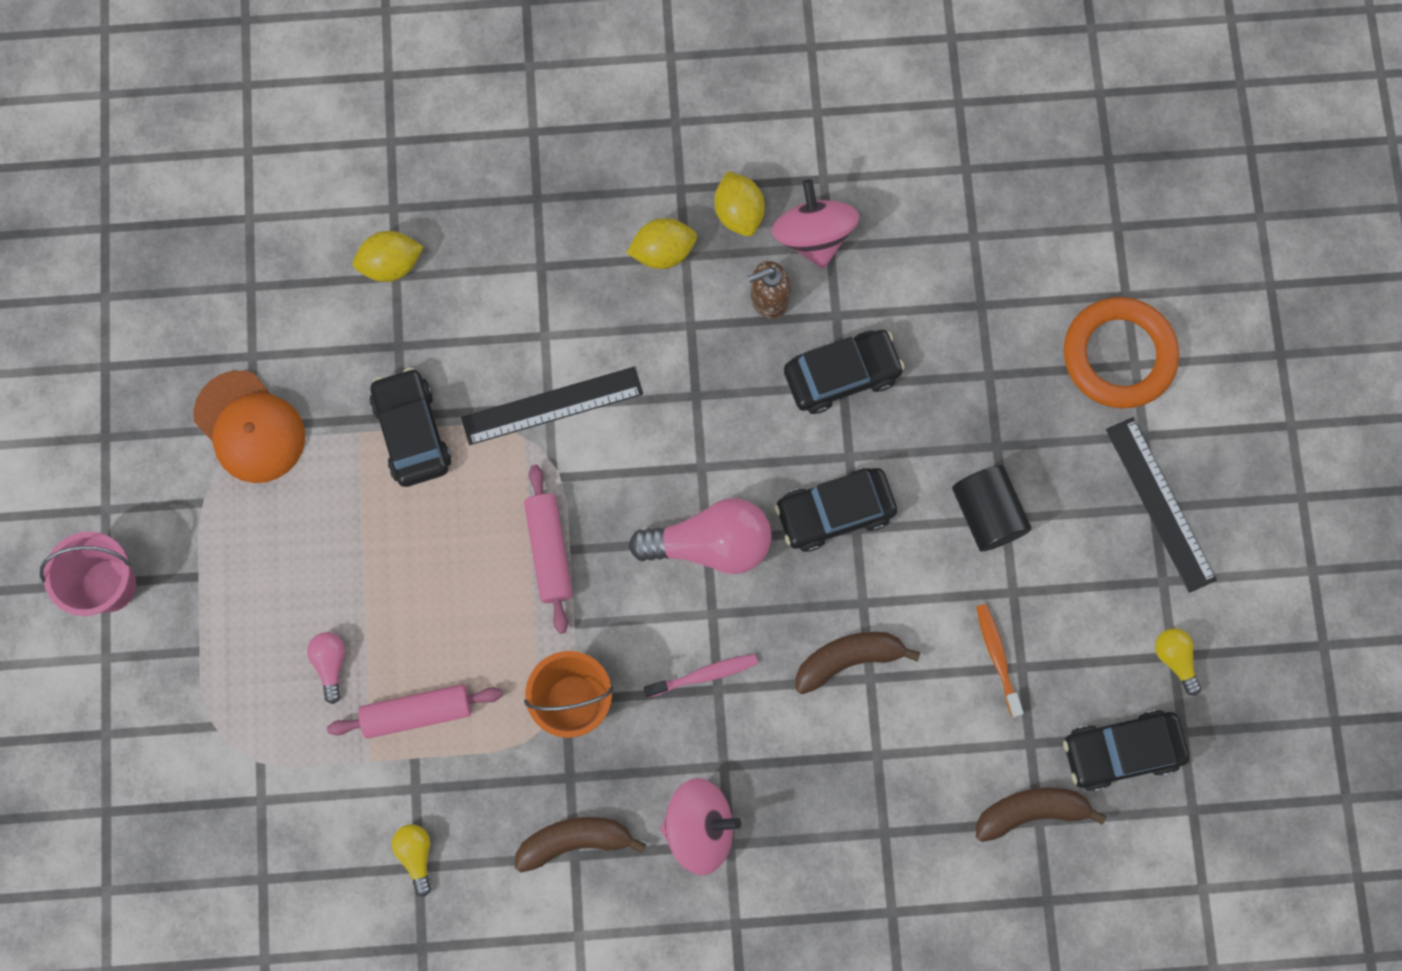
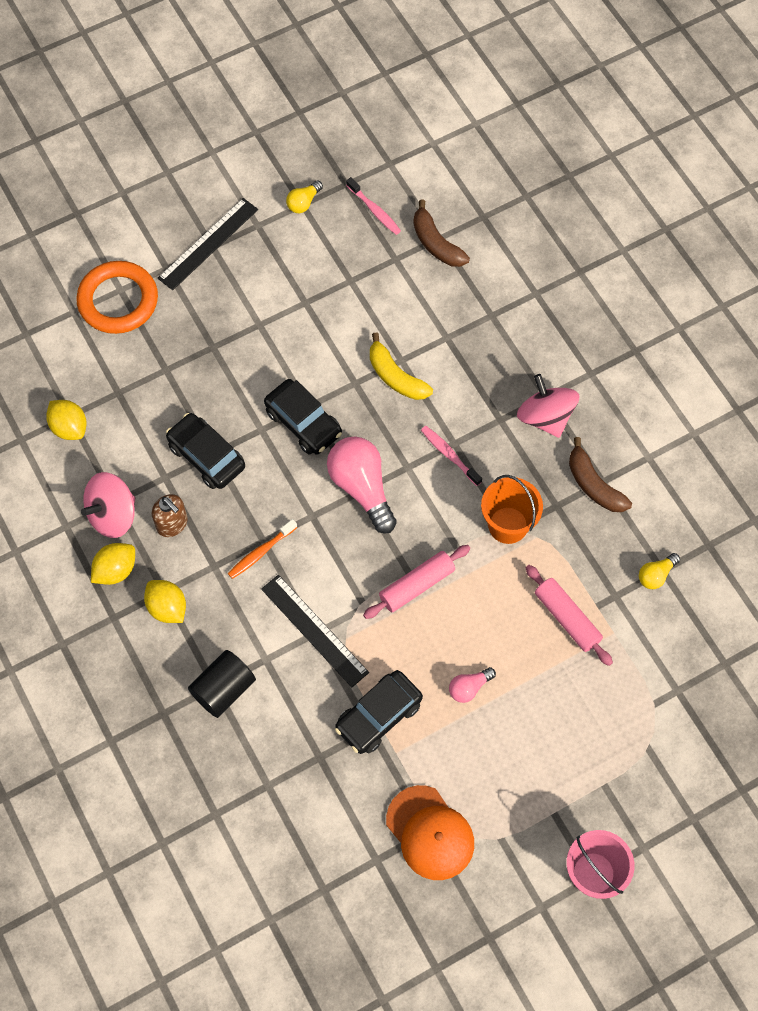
camera: 115 degrees left, 10 degrees down
(249, 427) = (430, 833): orange cap -> orange cap turned 120 degrees clockwise
(330, 664) = (565, 690): pink light bulb -> pink light bulb (469, 688)
(391, 264) = (260, 793): yellow lemon -> yellow lemon (69, 427)
(848, 659) = (395, 376): brown banana -> yellow banana
(987, 514) = (261, 335): black cylinder -> black cylinder (223, 689)
(997, 657) = (351, 295): orange toothbrush -> orange toothbrush (260, 552)
(1121, 751) = (374, 210): black car -> pink toothbrush

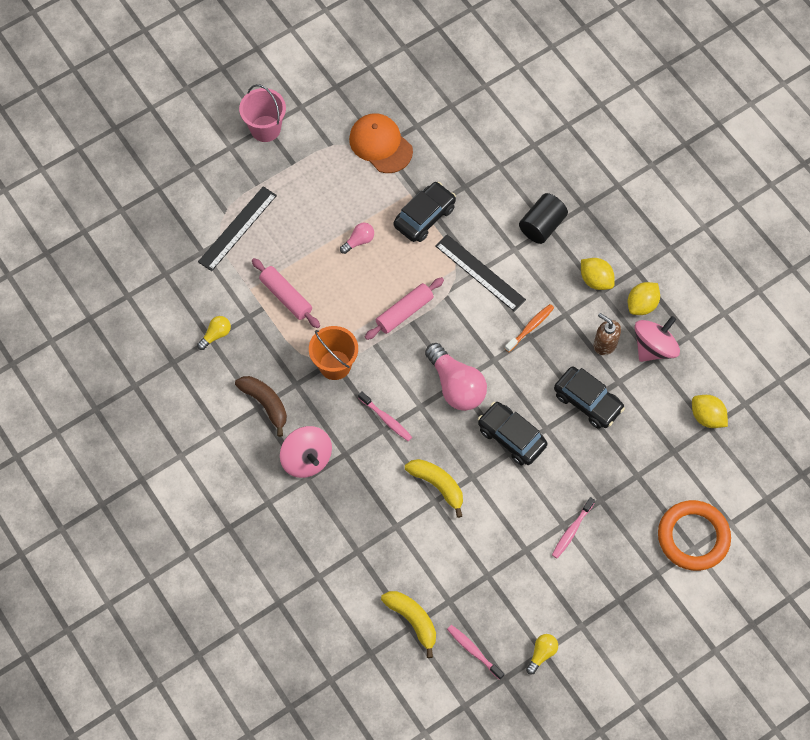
camera: 175 degrees right, 0 degrees up
(208, 244) = (623, 602): black ruler -> black ruler (237, 228)
(251, 317) = (572, 531): none -> pink toothbrush
(436, 243) = (413, 620): brown banana -> yellow banana

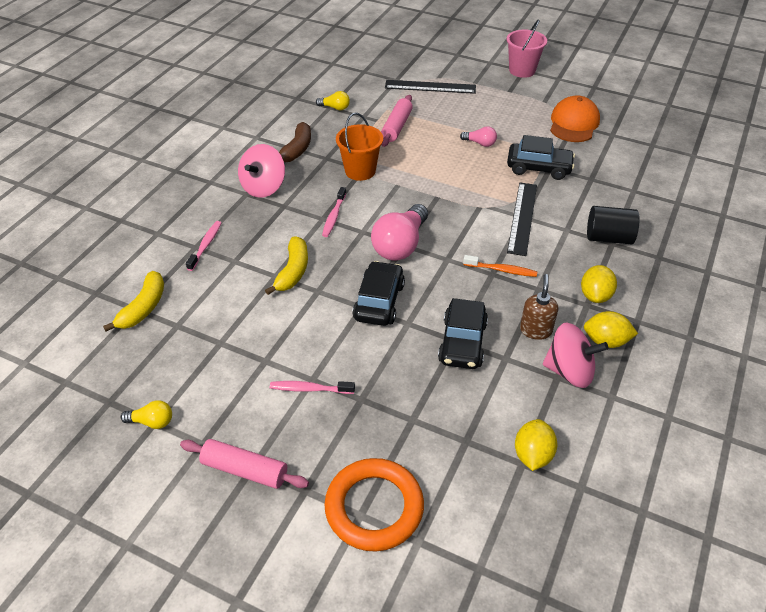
camera: 60 degrees right, 20 degrees down
(404, 312) = (442, 189): pink rolling pin -> pink rolling pin (245, 470)
(473, 651) = (130, 364): pink toothbrush -> pink toothbrush (205, 245)

